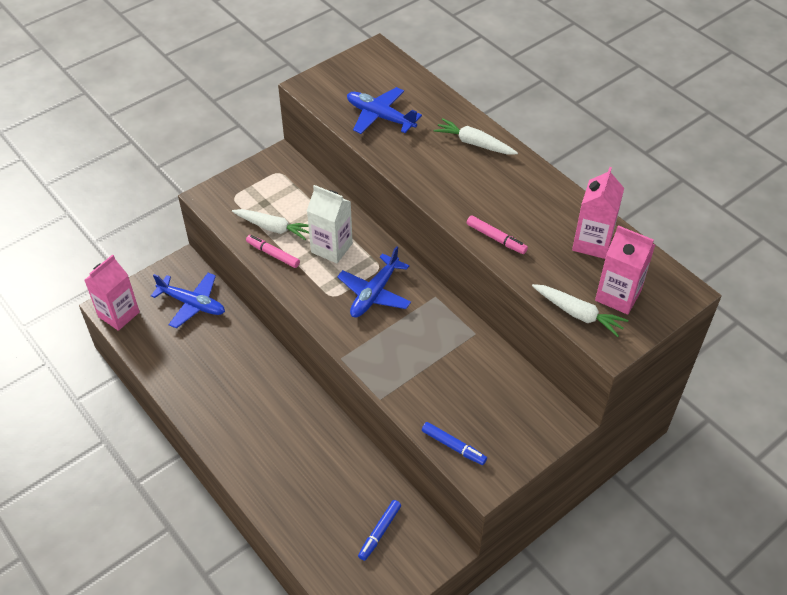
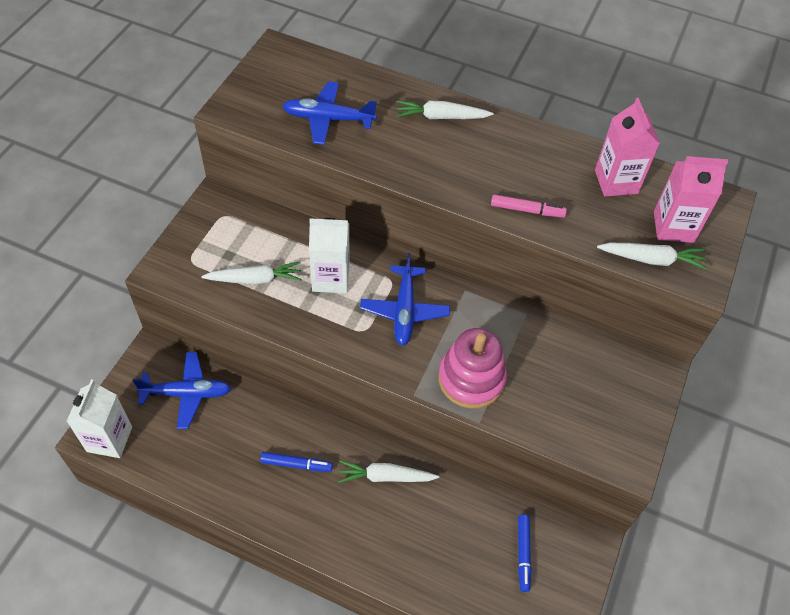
camera: 30 degrees left, 5 degrees up
(119, 314) = (109, 439): pink carton -> white carton
(273, 254) = (273, 309): pink marker -> none
(305, 426) = (385, 476): none -> white carrot
(394, 365) = (471, 379): none -> pink stacking toy
(453, 446) = (579, 440): blue marker -> blue marker (296, 464)

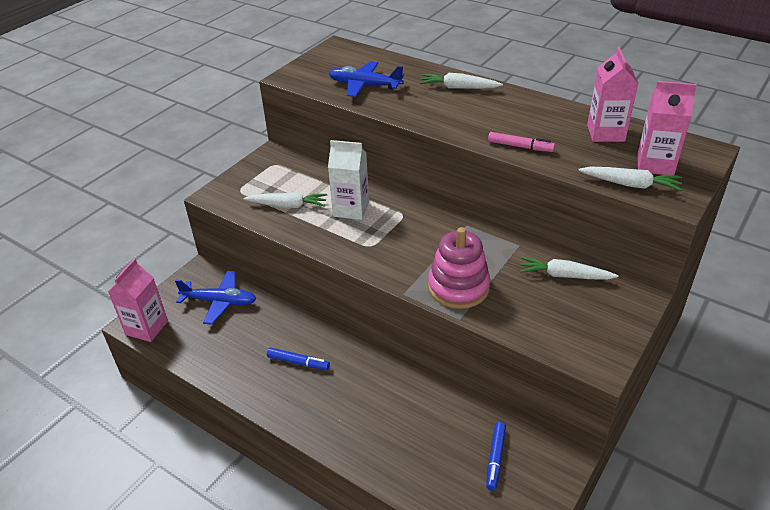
camera: 15 degrees right, 15 degrees down
(109, 439) = (147, 328): white carton -> pink carton
(385, 476) = (376, 380): white carrot -> white carrot (564, 275)
(404, 311) = (409, 235): blue plane -> none

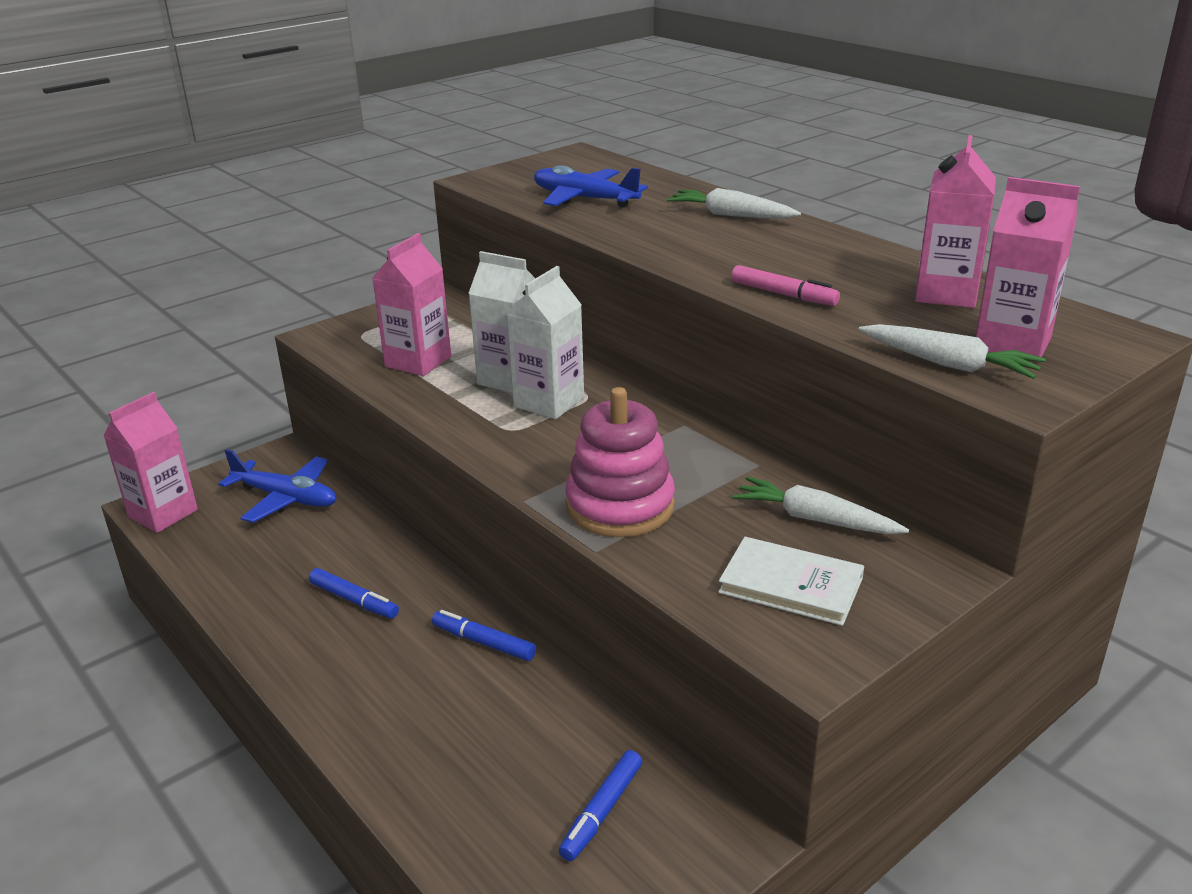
camera: 15 degrees right, 10 degrees down
(288, 205) = (418, 361): white carrot -> pink carton
(382, 222) = (549, 402): none -> white carton
(386, 373) = (483, 642): none -> blue marker
(570, 320) = (791, 585): none -> white book

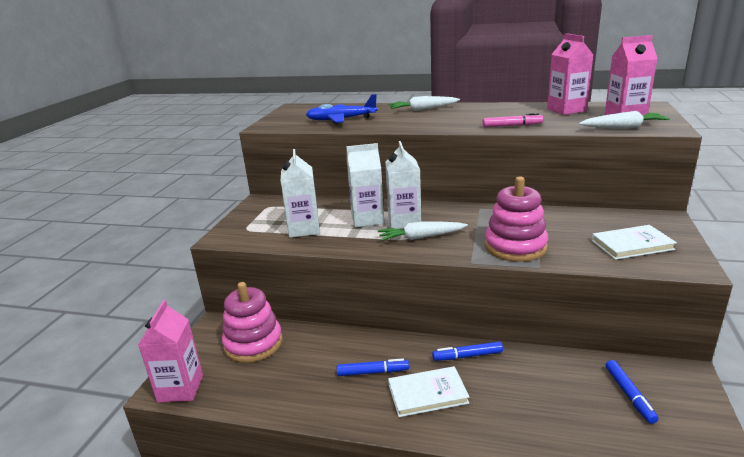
camera: 35 degrees left, 5 degrees down
(286, 498) = (253, 343): blue plane -> pink stacking toy
(373, 660) = (427, 394): none -> white book
(418, 361) = (304, 229): pink carton -> white carton
(815, 519) = (593, 220): white carrot -> white carrot (421, 237)

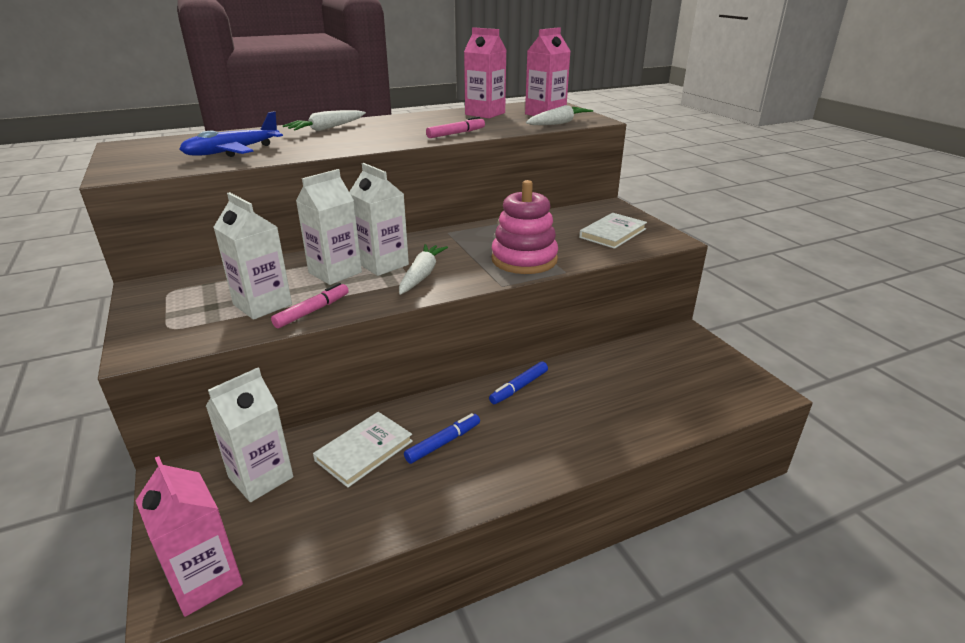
camera: 40 degrees left, 5 degrees up
(253, 343) = (261, 477): pink stacking toy -> white carton
(325, 242) = (312, 311): none -> pink marker
(421, 237) = (421, 275): white carrot -> white carrot turned 150 degrees clockwise
(427, 394) = (518, 438): white book -> white book (364, 451)
(629, 395) = (668, 366): blue marker -> none

